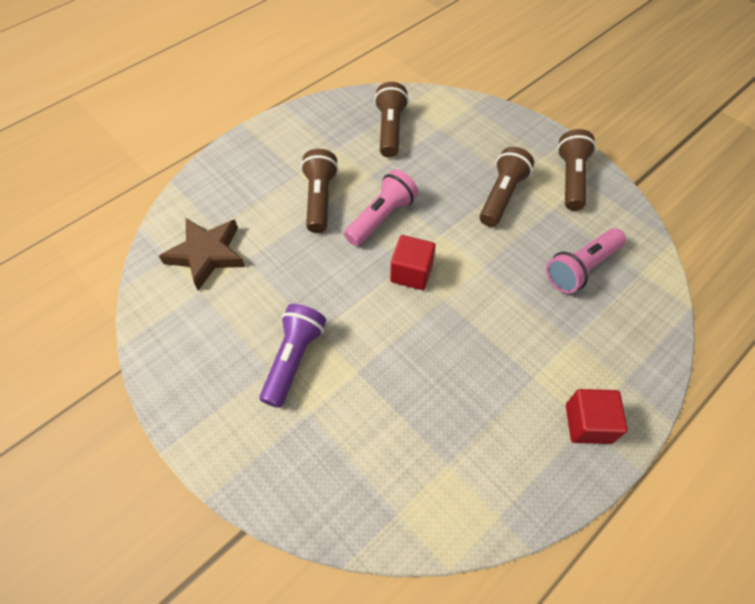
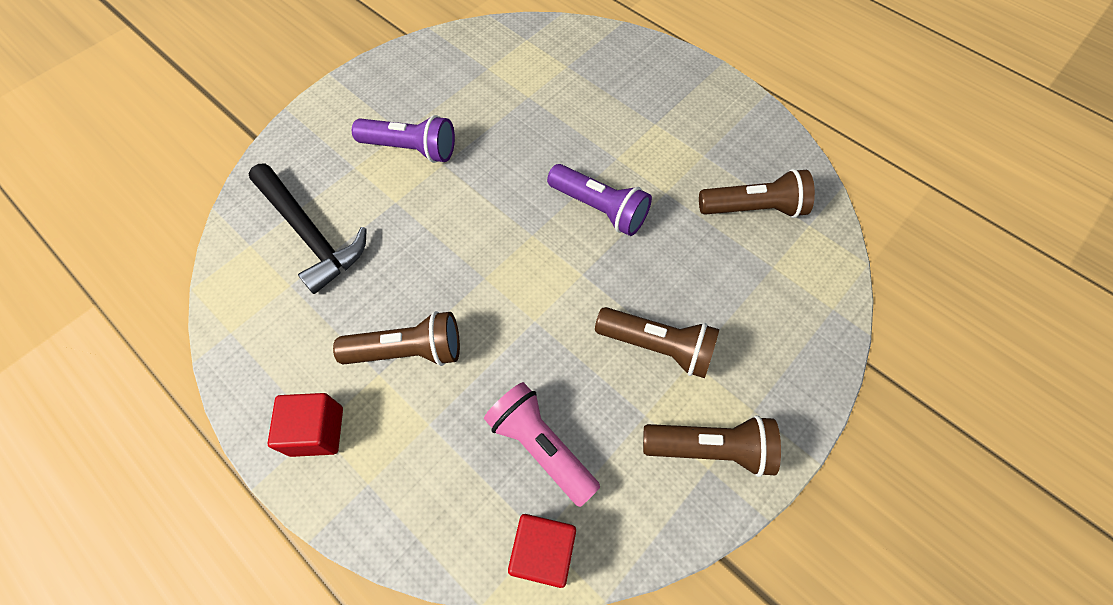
camera: 85 degrees right, 5 degrees up
(207, 254) = (531, 65): brown star -> none
(320, 199) = (618, 147): brown flashlight -> brown flashlight (408, 351)
(381, 218) = (599, 208): pink flashlight -> purple flashlight
(388, 450) = (310, 233): none -> black hammer
(411, 273) = (520, 243): red cube -> red cube (543, 552)

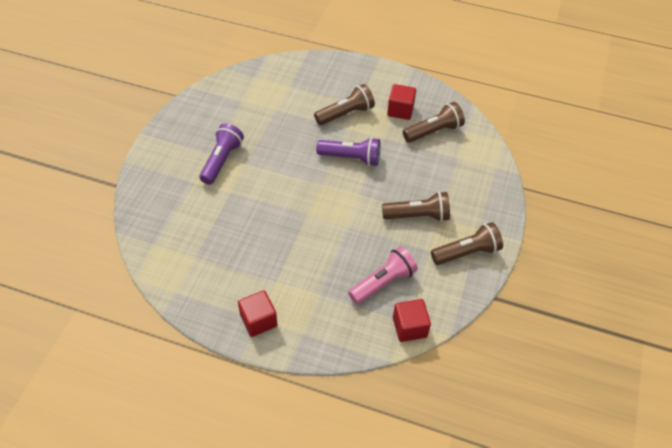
camera: 25 degrees left, 10 degrees down
(310, 233) = (189, 226): black hammer -> none
(408, 351) = (285, 265): brown flashlight -> brown flashlight (345, 114)
(411, 149) = (222, 160): purple flashlight -> purple flashlight turned 60 degrees counterclockwise
(541, 446) = (383, 283): pink flashlight -> pink flashlight turned 120 degrees clockwise
(715, 156) = (400, 110): none -> red cube

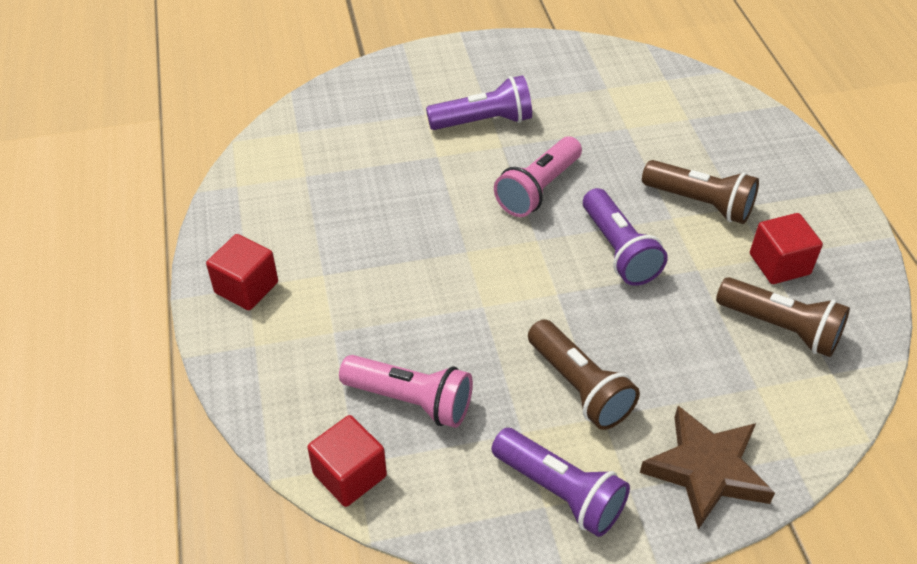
camera: 60 degrees right, 5 degrees down
(288, 165) = (538, 189): none -> pink flashlight
(466, 252) = (559, 492): brown flashlight -> purple flashlight
(486, 198) = (706, 470): none -> brown star

